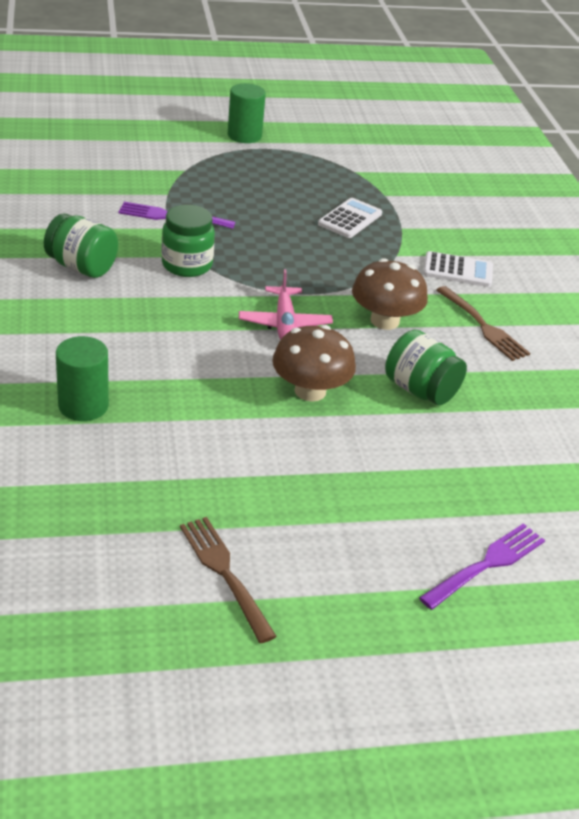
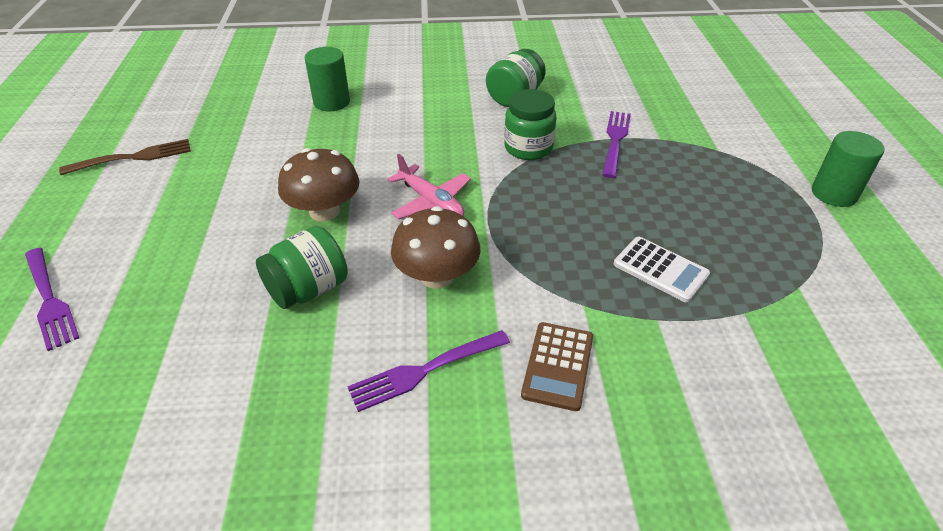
camera: 100 degrees right, 5 degrees up
(284, 324) = (431, 202): pink plane -> pink plane turned 135 degrees counterclockwise
(457, 270) = (557, 366): white calculator -> brown calculator
(482, 326) = (426, 370): brown fork -> purple fork

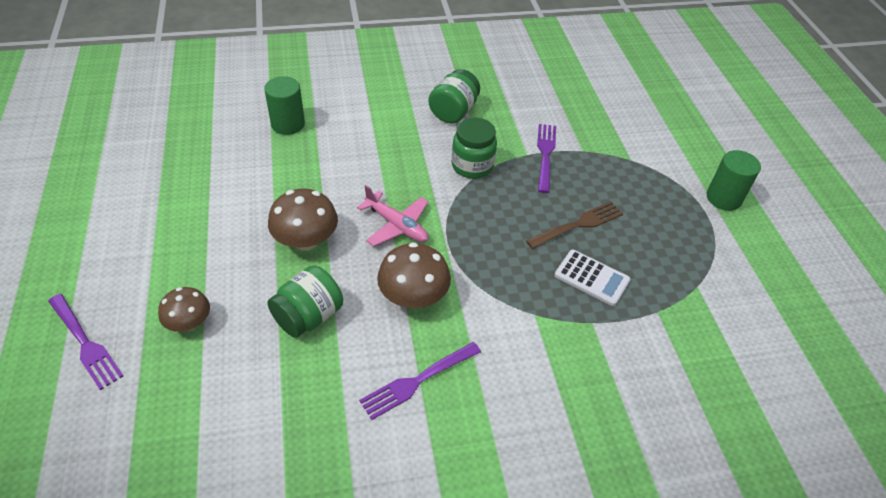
camera: 10 degrees left, 5 degrees up
(132, 158) = (115, 194): brown fork -> brown fork (577, 225)
(170, 286) = (189, 322): none -> brown mushroom
(557, 366) = (520, 368): brown calculator -> none

